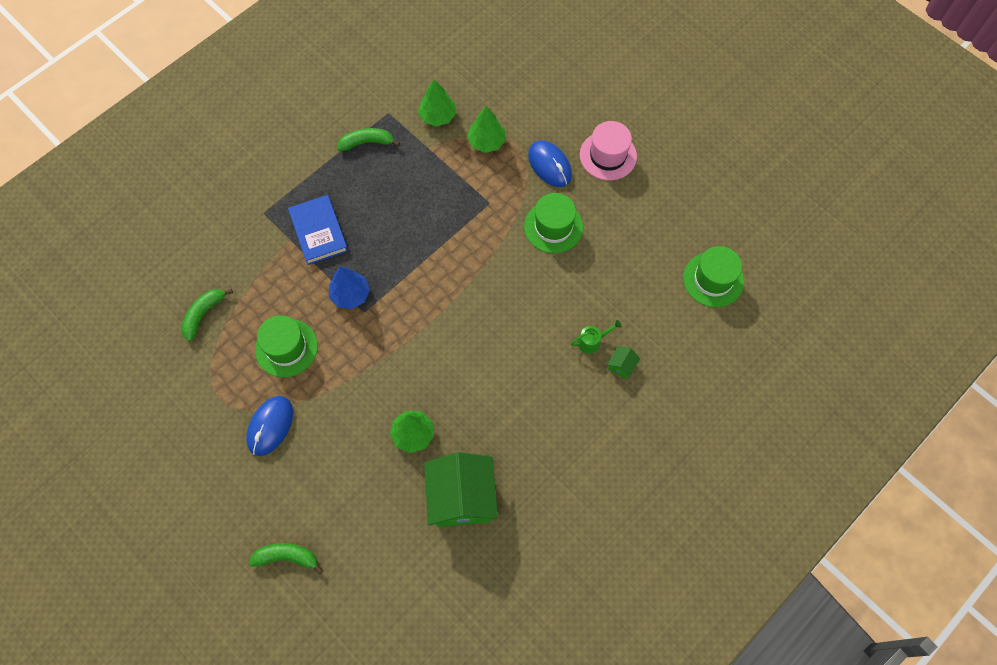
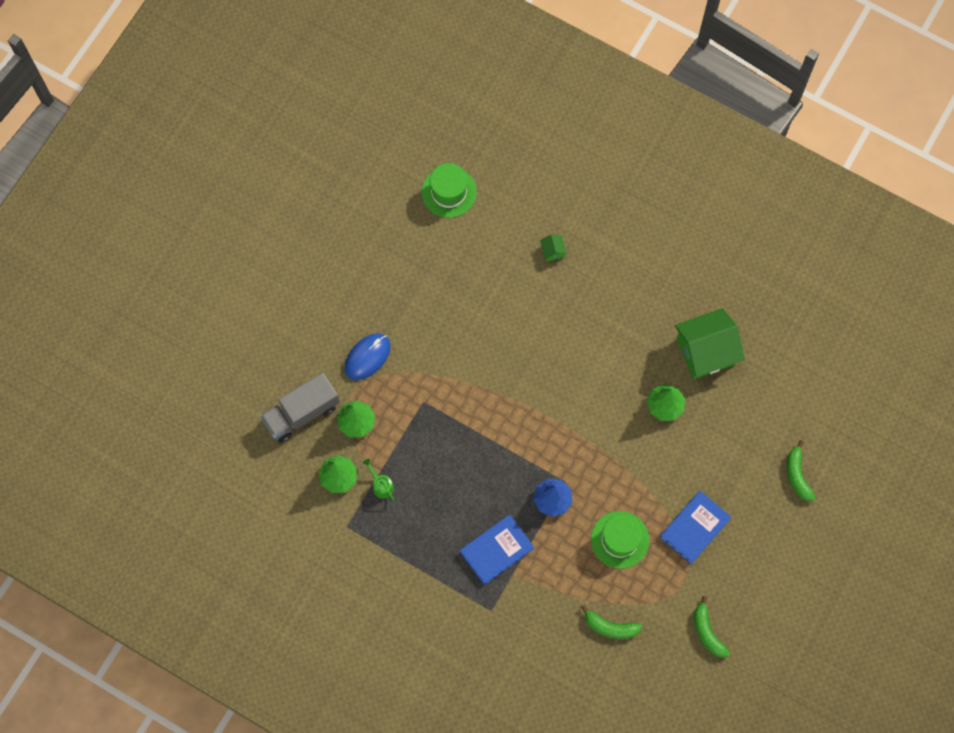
camera: 105 degrees left, 5 degrees up
(270, 426) = (694, 528): blue mouse -> blue book
(367, 142) = (387, 536): green banana -> green banana (707, 632)
(509, 99) = (301, 413): none -> grey truck
(553, 227) = (433, 338): green hat -> none
(592, 341) = (537, 280): green watering can -> green watering can (381, 485)
(608, 155) = (343, 307): pink hat -> none
(621, 366) = (553, 251): green house -> green house turned 60 degrees clockwise

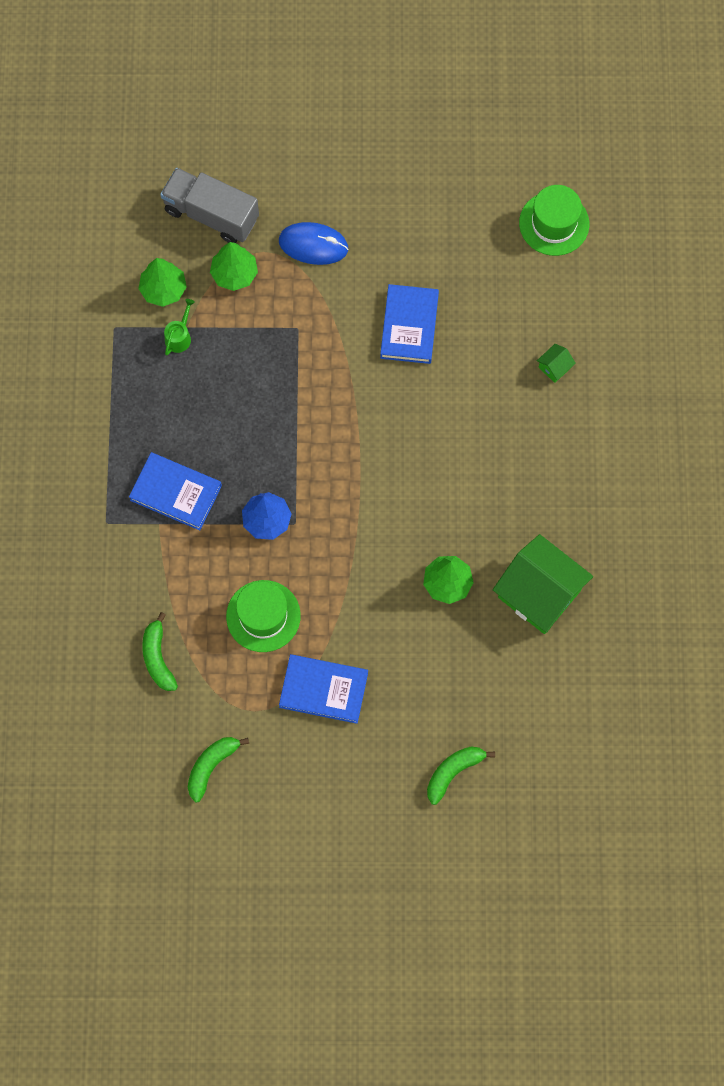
camera: 60 degrees right, 0 degrees up
(466, 327) = (409, 326): none -> blue book

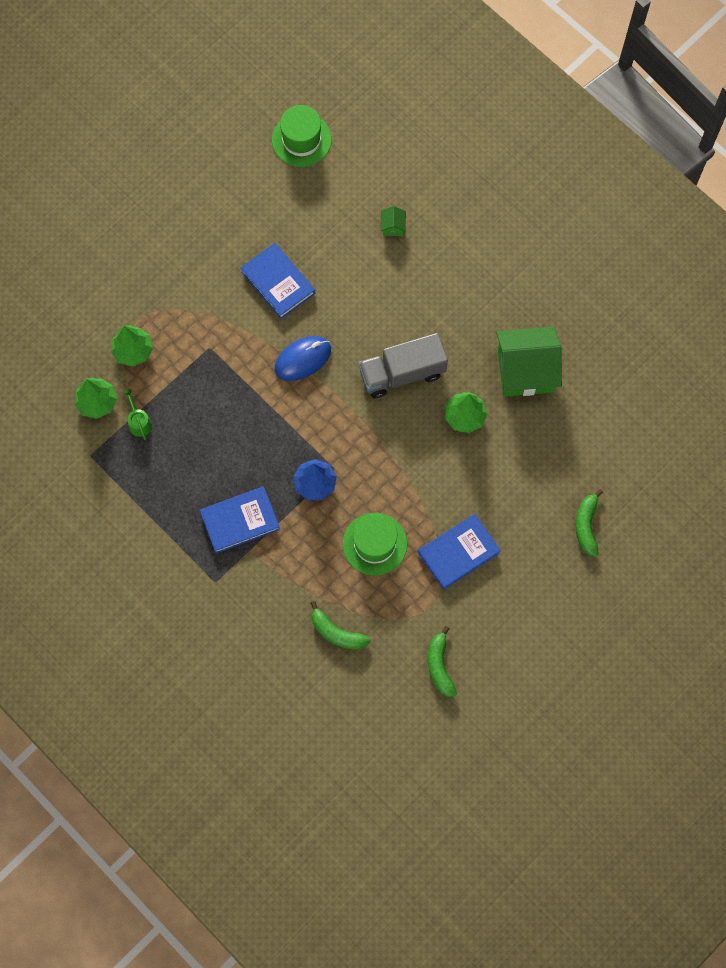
camera: 45 degrees left, 0 degrees up
(211, 214) = (79, 327): grey truck -> grey truck (402, 373)
(313, 245) = (165, 287): blue mouse -> blue mouse (303, 359)

